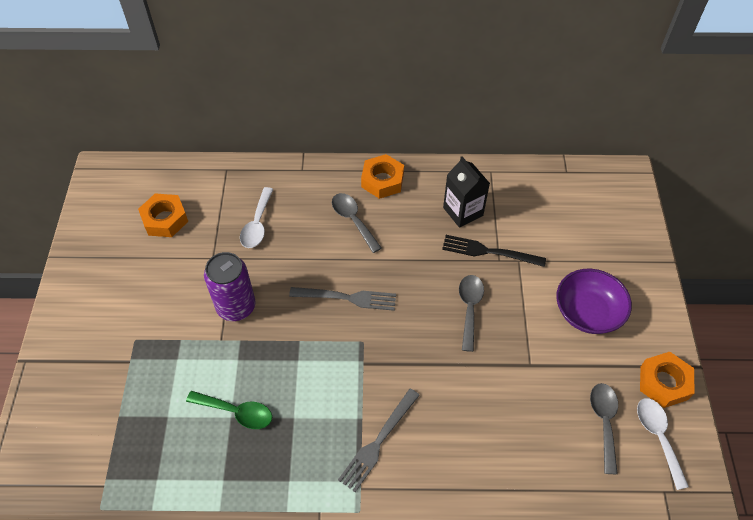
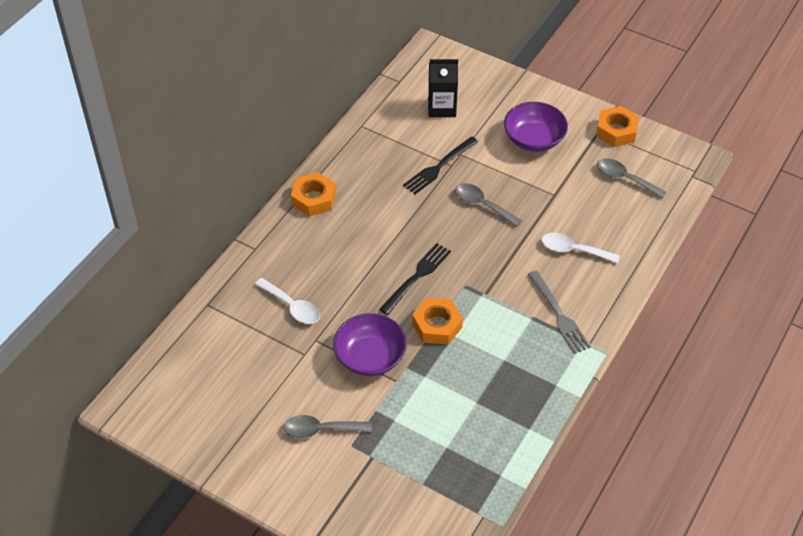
camera: 60 degrees left, 5 degrees down
(165, 219) = (230, 374): orange nut -> orange nut (437, 325)
(236, 306) = (370, 357): purple can -> purple bowl
(236, 412) = (474, 396): green spoon -> none
(348, 298) = (417, 276): grey fork -> black fork
(353, 220) = (341, 237): grey spoon -> grey spoon (321, 429)
(463, 211) = (388, 163): black carton -> black carton (442, 107)
(658, 437) = (653, 157): white spoon -> white spoon (573, 250)

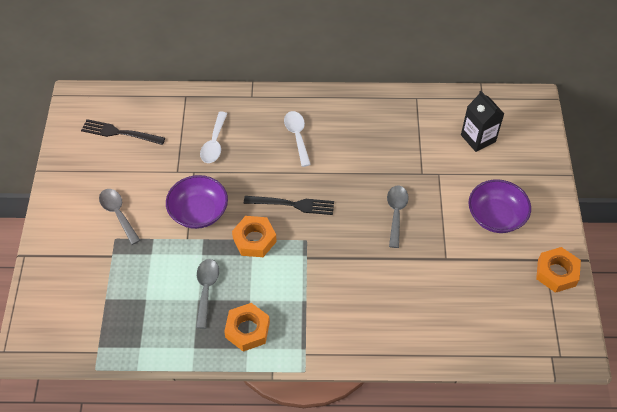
camera: 60 degrees right, 5 degrees up
(313, 199) = (322, 106): orange nut -> orange nut (247, 330)
(439, 167) = (413, 166): black fork -> black fork (119, 133)
(559, 315) = (319, 319): grey fork -> none
(573, 250) = (395, 299): white spoon -> white spoon (297, 136)
(625, 179) = (505, 304): grey spoon -> grey spoon (206, 290)

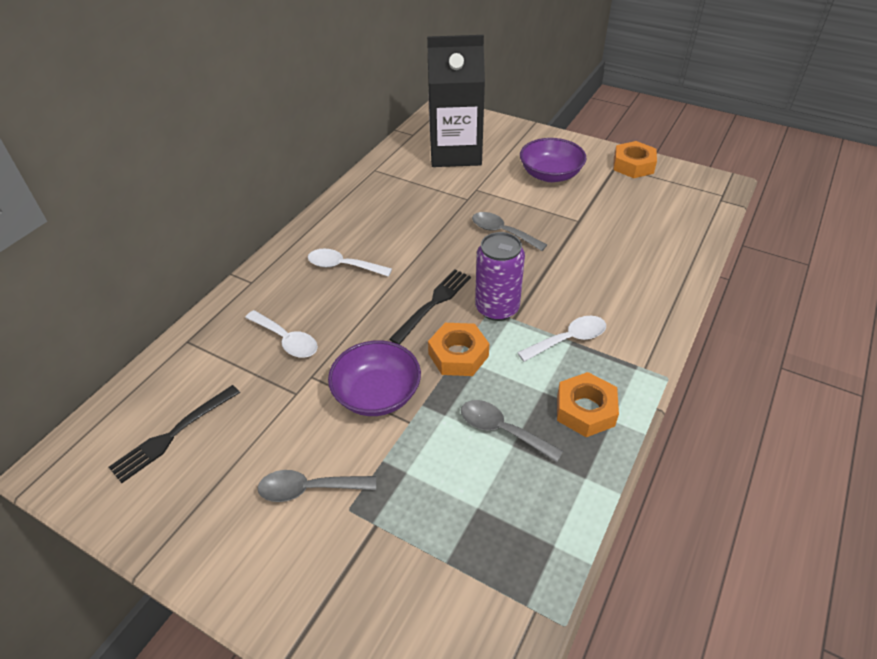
camera: 60 degrees left, 10 degrees down
(305, 298) = (568, 340): none -> white spoon
(311, 243) = (497, 308): none -> purple can
(478, 138) = (455, 153): black carton -> black carton, size x1.80

